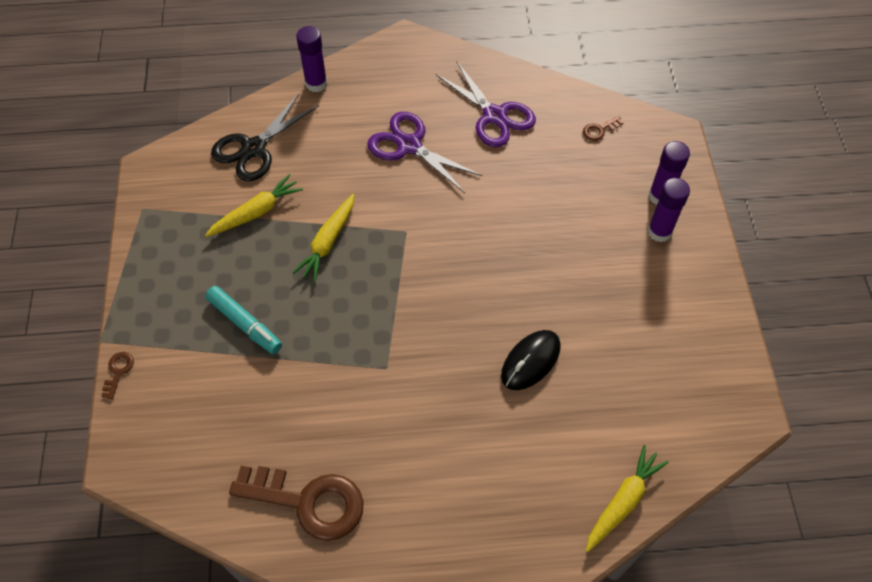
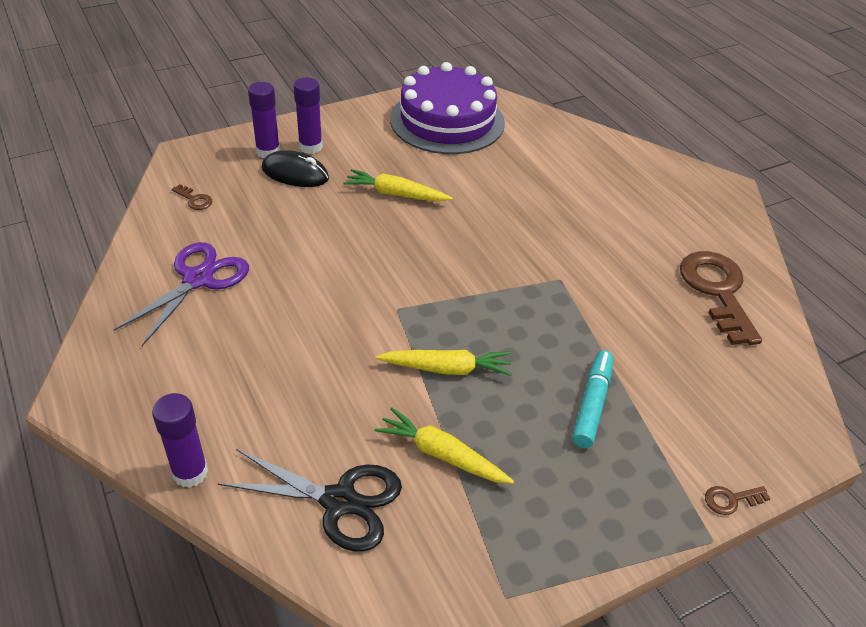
camera: 115 degrees left, 15 degrees down
(409, 145) = (271, 340): purple scissors -> none
(530, 361) = (490, 194): black mouse -> black mouse (295, 174)
(623, 501) = (570, 132): yellow carrot -> yellow carrot (396, 194)
(679, 373) = (447, 121): none -> purple cake

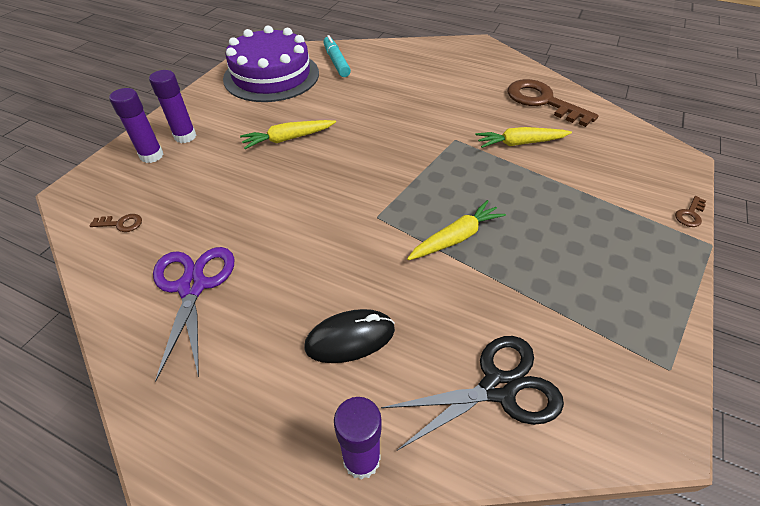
camera: 35 degrees left, 5 degrees up
(295, 174) = (193, 161): black mouse -> black mouse (350, 338)
(442, 455) = (521, 299): yellow carrot -> yellow carrot (520, 143)
(592, 404) = (562, 205): turquoise marker -> turquoise marker (336, 62)

